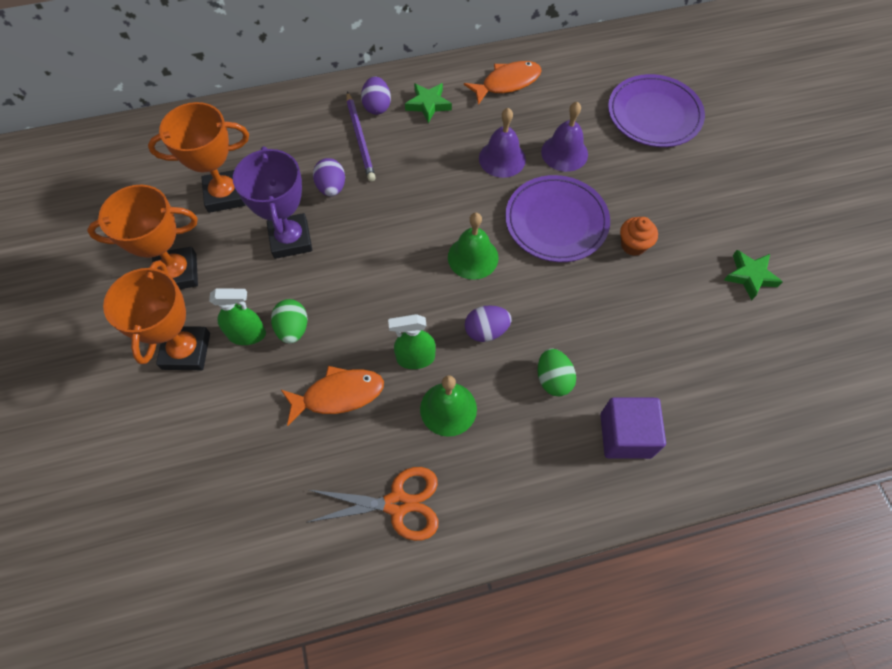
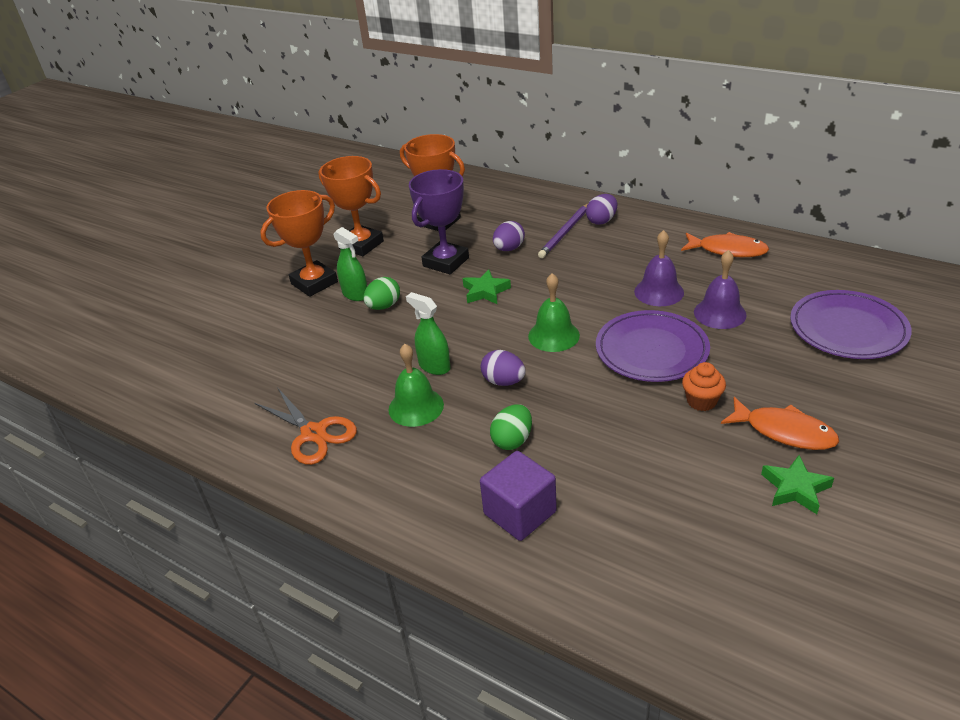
camera: 50 degrees right, 25 degrees down
(338, 395) = (362, 355): orange fish -> orange fish (784, 431)
(428, 104) = (642, 236): green star -> green star (485, 291)

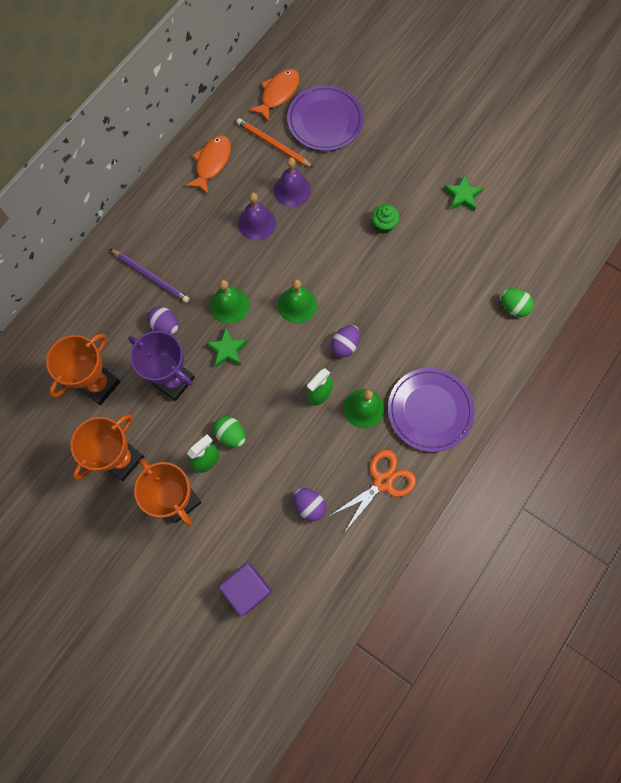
camera: 90 degrees left, 35 degrees up
(512, 440) = (406, 345): green egg -> green egg (513, 307)
(520, 513) = (468, 346): purple cube -> purple cube (247, 589)
(542, 286) = (229, 305): none -> green bell
(601, 221) = (140, 244): purple egg -> purple egg (309, 506)
(651, 350) = (326, 243): purple plate -> purple plate (429, 410)
(701, 401) = (383, 225): orange cupcake -> green cupcake
(781, 290) = (273, 144): none -> orange pencil
(784, 431) = (416, 187): orange fish -> orange fish (278, 94)

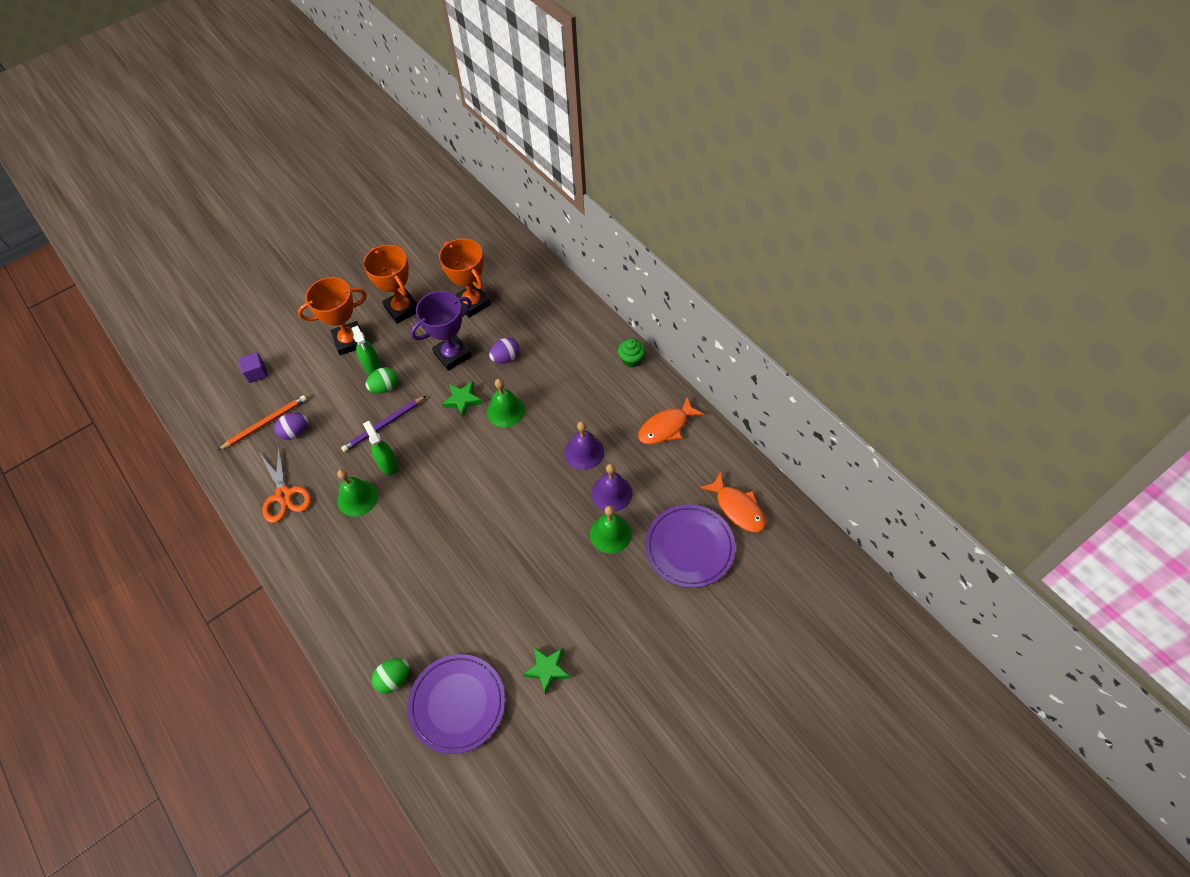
camera: 110 degrees right, 15 degrees down
(151, 276) = (558, 355): purple pencil -> purple pencil (384, 425)
(212, 163) = (666, 427): orange fish -> orange fish turned 105 degrees clockwise
(247, 589) = (256, 373): purple cube -> purple cube, size x0.64
(273, 144) = (673, 488): orange pencil -> orange pencil (265, 423)
(297, 305) = (483, 467): green bell -> green bell (610, 533)
(345, 345) = (425, 498): purple egg -> none
(383, 225) = (540, 572): green cupcake -> green cupcake (631, 360)
(429, 410) = (327, 556): purple plate -> purple plate (457, 704)

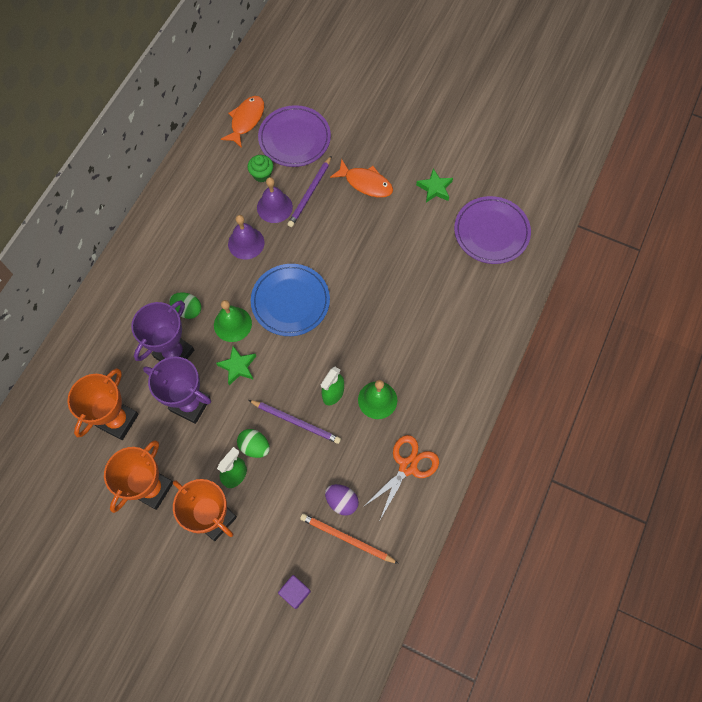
camera: 120 degrees left, 10 degrees up
(394, 679) = (500, 282): green egg -> green egg (188, 310)
(498, 466) = (290, 301): none -> blue plate
(506, 358) = (174, 353): purple egg -> purple trophy
(610, 533) = (310, 193): green bell -> purple pencil
(631, 360) = (133, 247): green cupcake -> green cupcake (262, 175)
(666, 427) = (194, 194): orange fish -> orange fish (366, 183)

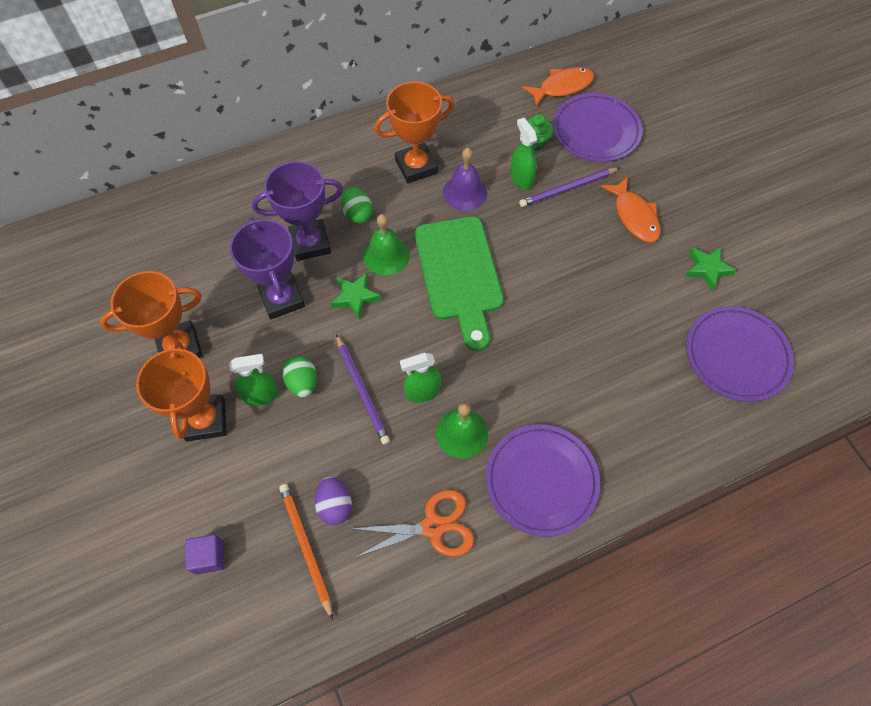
camera: 40 degrees right, 5 degrees down
(118, 420) = (209, 265): orange trophy -> orange trophy (416, 166)
(274, 207) = (521, 179): purple bell -> green spray bottle
(290, 301) = (459, 274): blue plate -> green cutting board
(445, 391) = (541, 480): none -> purple plate

